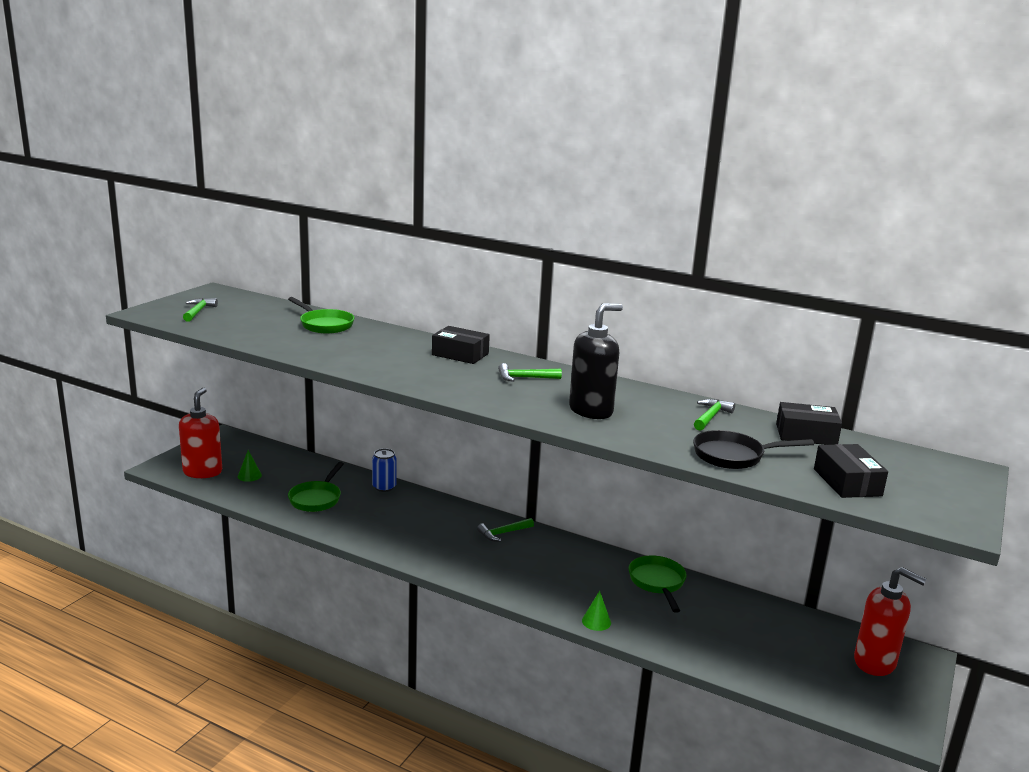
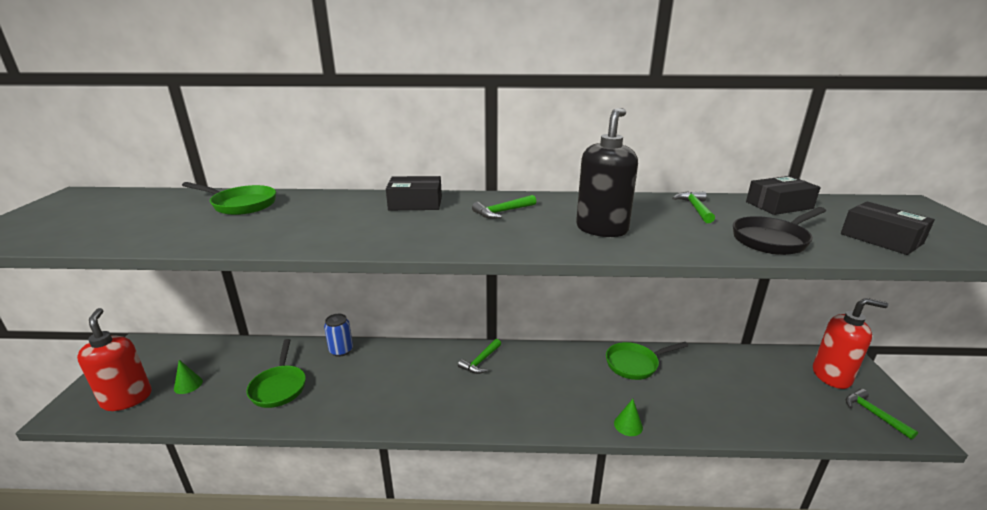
camera: 25 degrees left, 5 degrees up
(198, 311) = (62, 222): green hammer -> green hammer (873, 414)
(657, 583) = (635, 364): green pan -> green pan turned 75 degrees counterclockwise

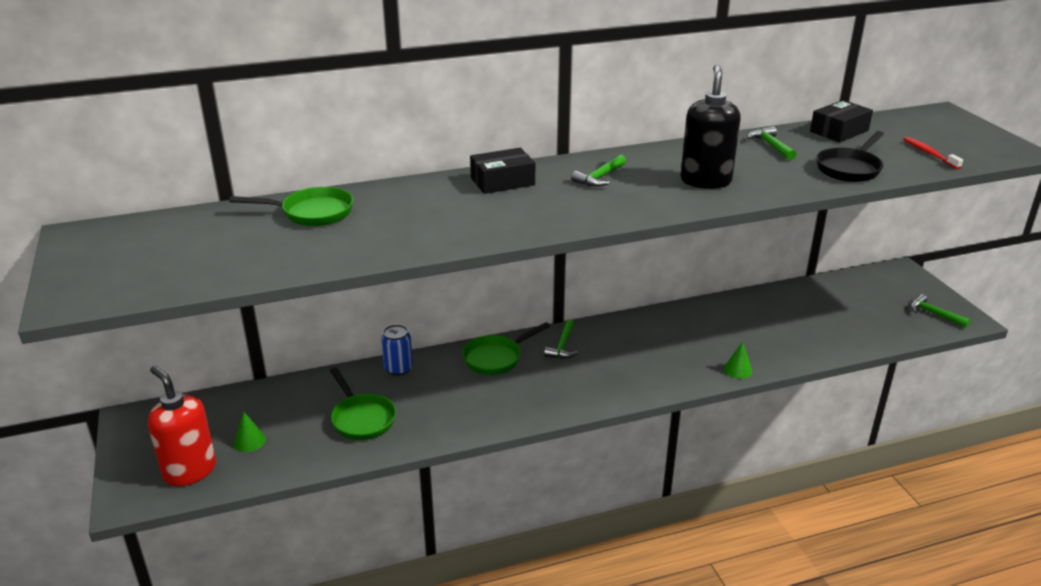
camera: 20 degrees left, 5 degrees up
(635, 364) = (717, 315): green pan -> green pan (496, 358)
(831, 376) = (893, 289): red soap dispenser -> none
(881, 239) = (929, 154): black box -> red toothbrush

